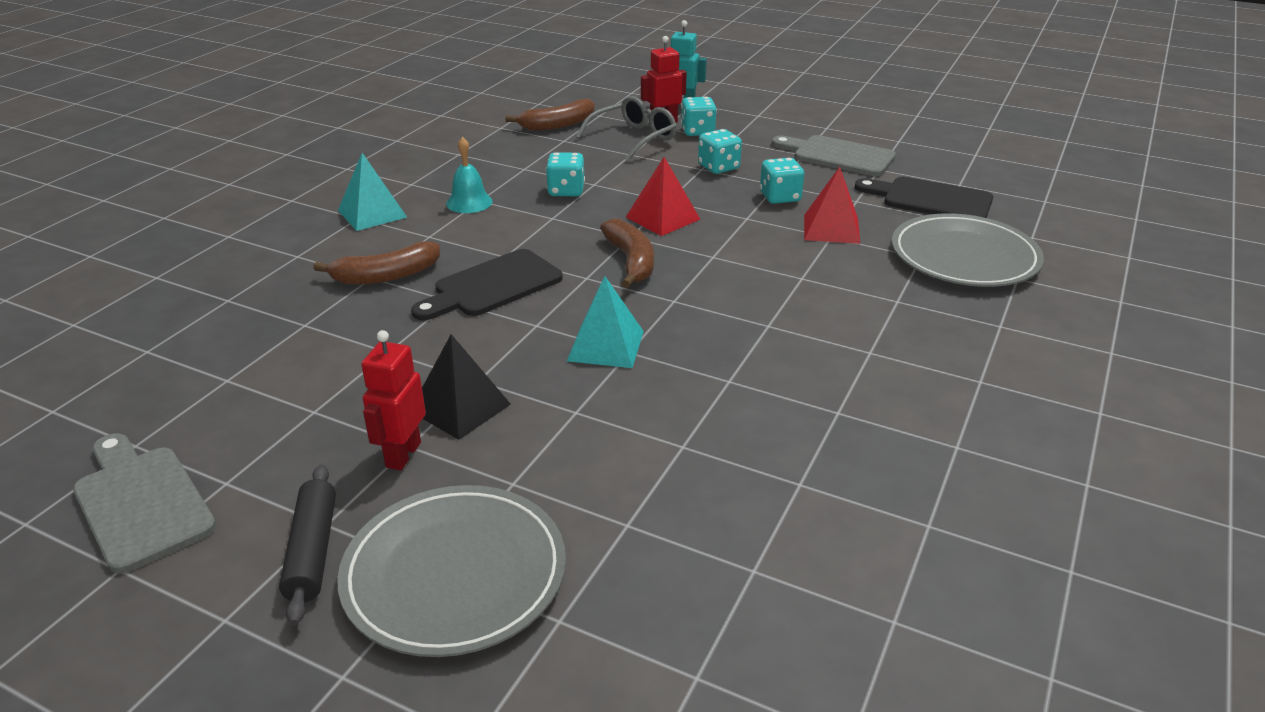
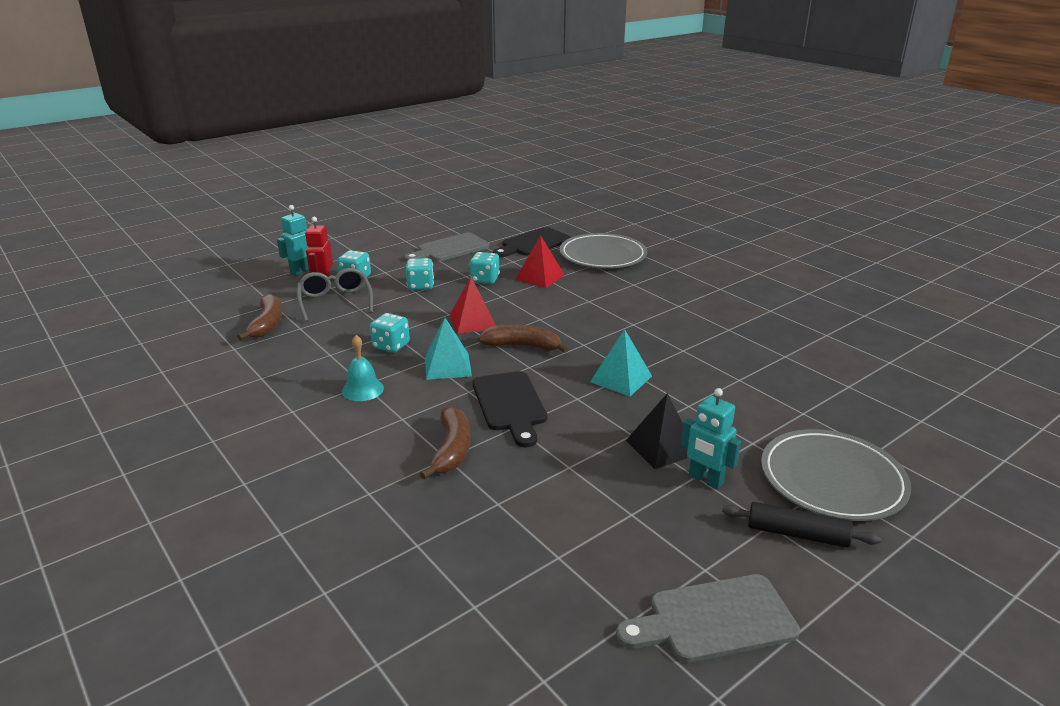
camera: 65 degrees left, 5 degrees down
(372, 213) = (329, 440): turquoise pyramid -> turquoise pyramid (447, 366)
(403, 455) = (705, 480): red robot -> turquoise robot

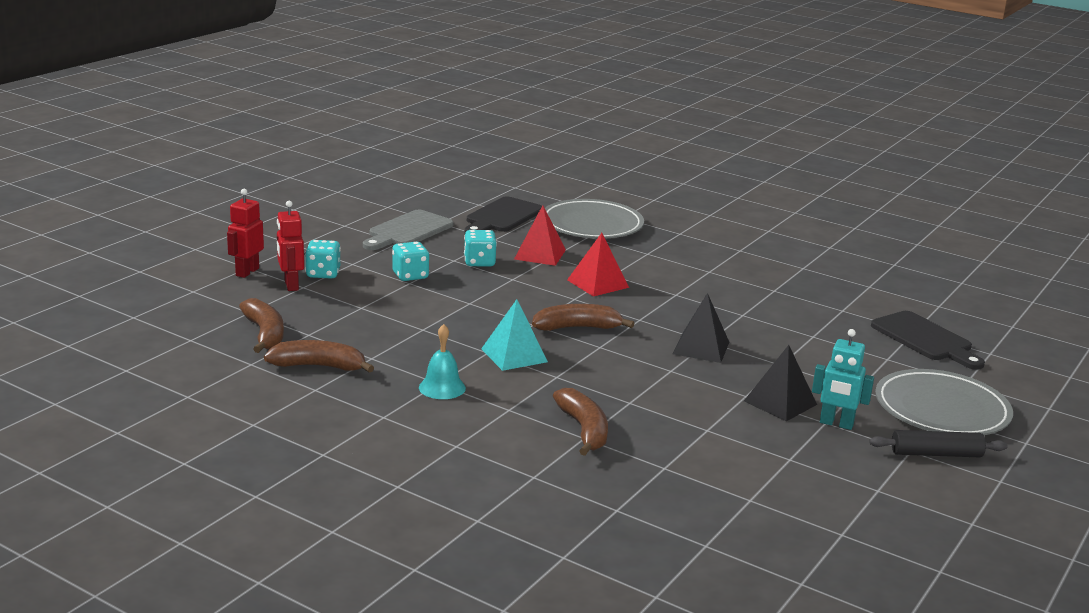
camera: 20 degrees left, 5 degrees down
(282, 357) = (319, 366): none -> brown banana
(301, 271) = (247, 272): turquoise robot -> red robot
(335, 301) = (324, 302): grey glasses -> none
(391, 346) = (434, 342): turquoise dice -> none
(473, 321) = (503, 308): red pyramid -> red pyramid (597, 283)
(510, 405) = (609, 384): black cutting board -> black cutting board (925, 339)
(621, 379) = (701, 348): turquoise pyramid -> black pyramid
(714, 620) = (907, 522): grey cutting board -> none

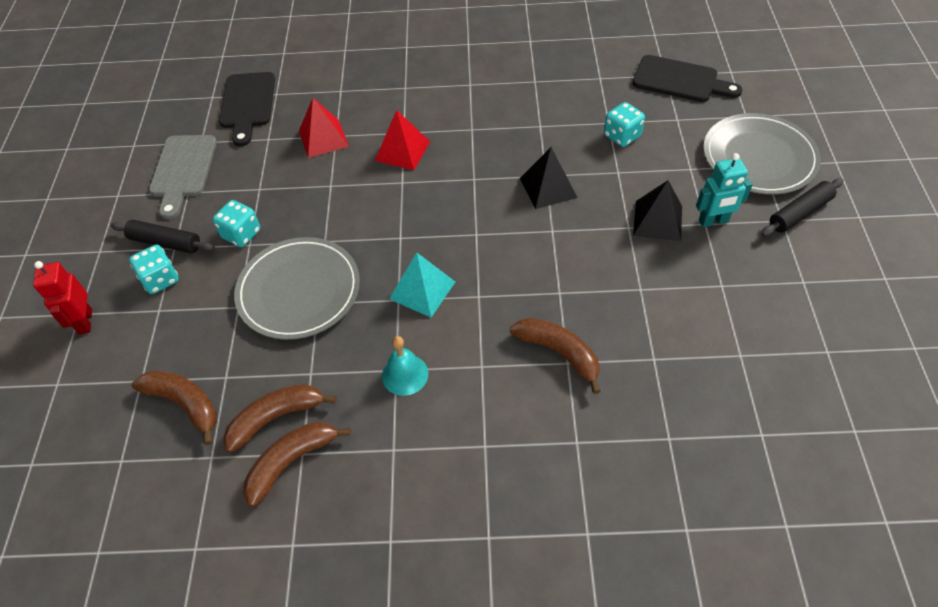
camera: 30 degrees left, 30 degrees up
(291, 285) = (145, 315): red robot -> none
(349, 259) = (165, 242): none -> black rolling pin
(479, 262) = (283, 179): turquoise dice -> turquoise dice (622, 136)
(577, 327) = (438, 220): brown banana -> brown banana (291, 462)
(592, 224) = (329, 73): grey plate -> grey plate (299, 291)

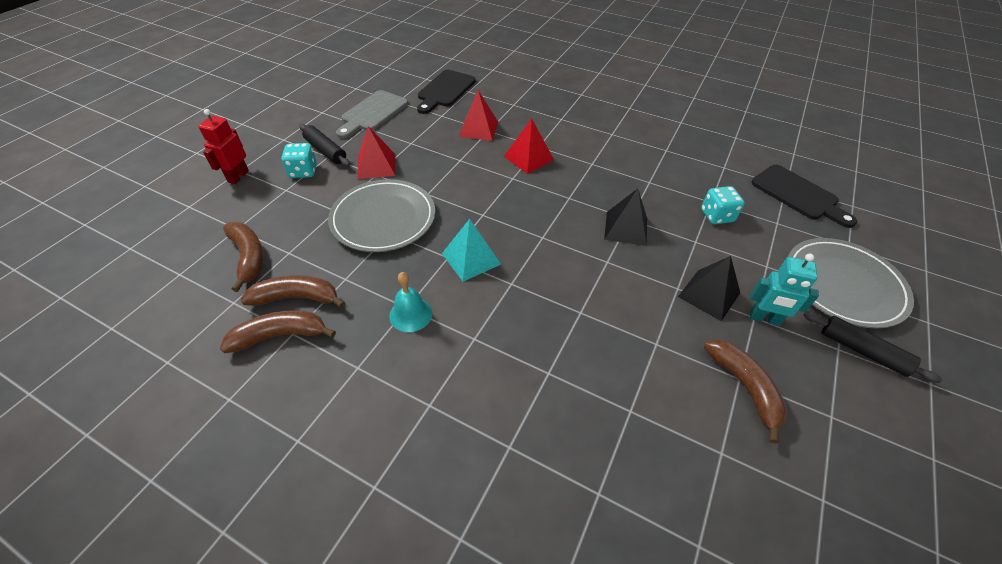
camera: 25 degrees right, 5 degrees down
(241, 234) = (376, 166): turquoise dice -> red pyramid
(559, 353) = (546, 361): brown banana -> brown banana (744, 387)
(799, 213) = (862, 351): black rolling pin -> black rolling pin turned 45 degrees clockwise

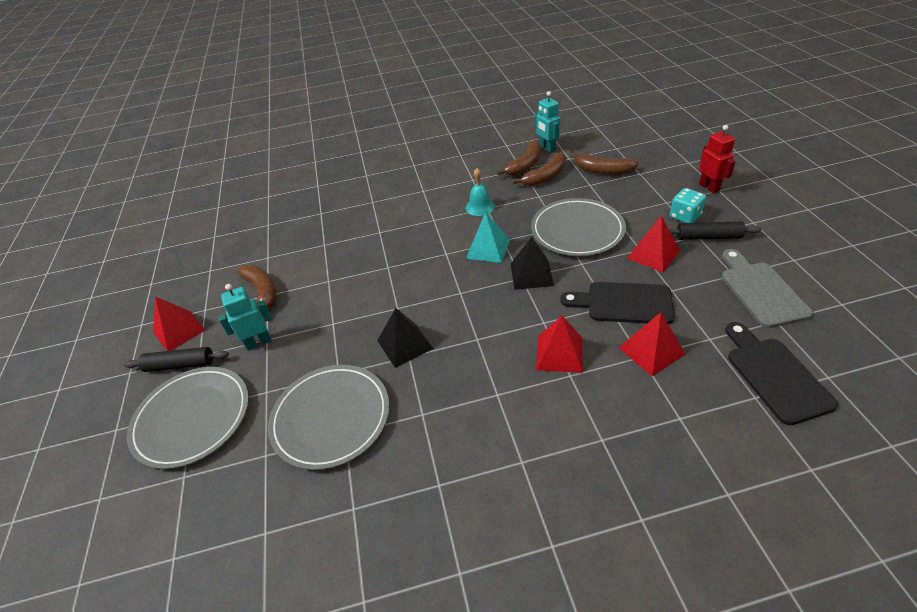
camera: 145 degrees right, 5 degrees down
(215, 341) = (547, 148): none -> turquoise robot
(709, 294) = (307, 334): black pyramid -> black pyramid (531, 274)
(717, 216) = (331, 418): turquoise dice -> grey plate
(744, 387) = (263, 292): brown banana -> brown banana turned 150 degrees counterclockwise
(798, 195) = (247, 524): black cutting board -> black cutting board (623, 303)
(869, 404) = (179, 331): none -> red pyramid

